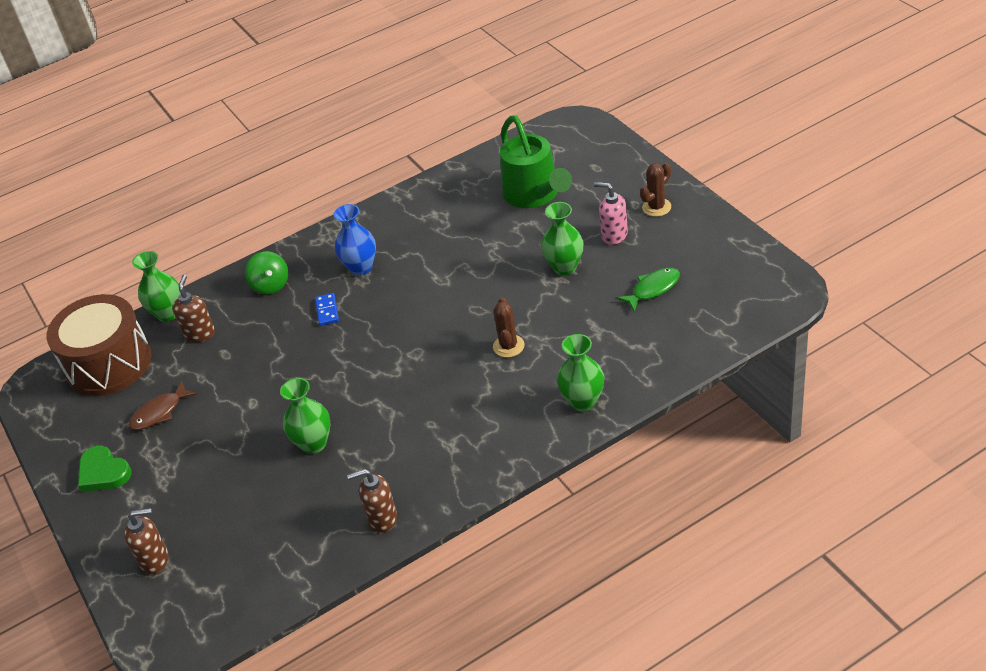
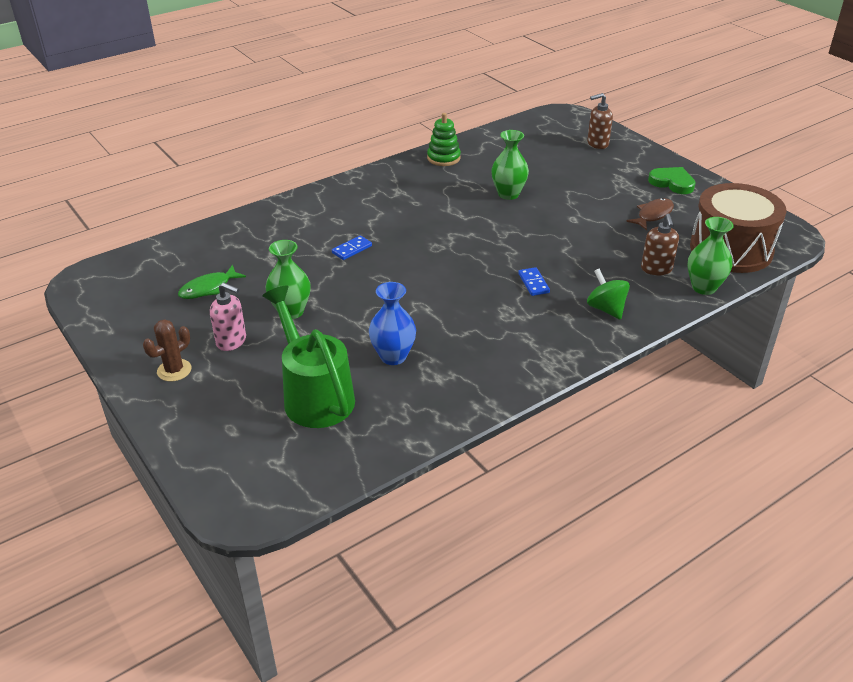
camera: 170 degrees right, 5 degrees down
(361, 267) = (511, 322): blue vase -> blue vase (393, 356)
(382, 518) = (443, 158): brown soap dispenser -> green stacking toy
(508, 346) = (352, 249): brown cactus -> blue domino
(583, 401) = (292, 212): green vase -> none

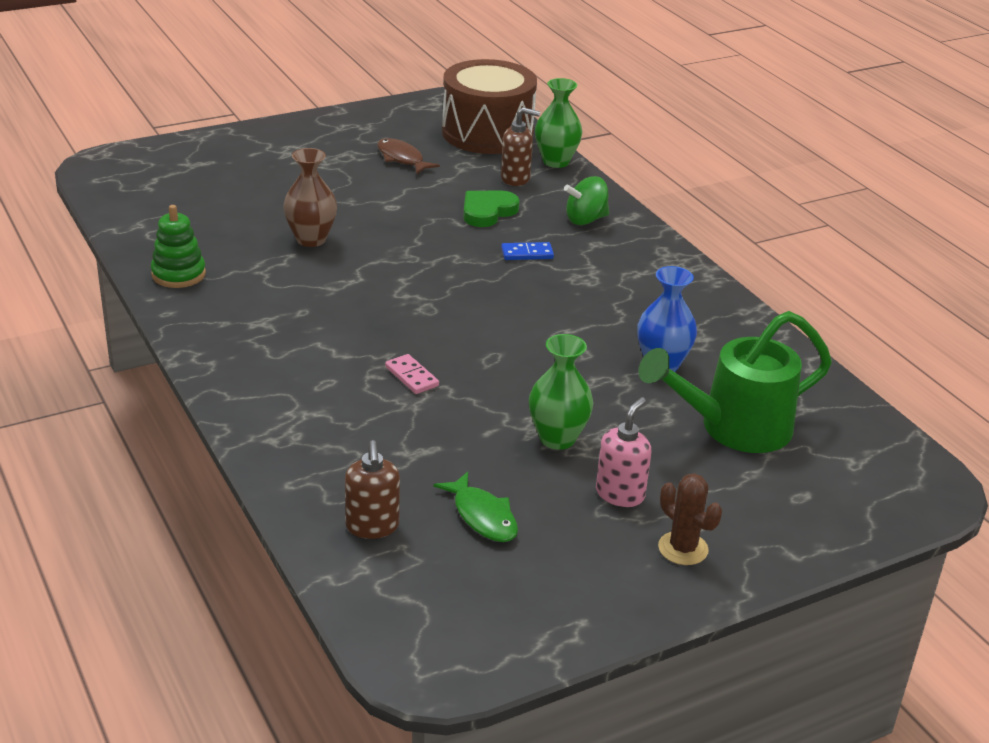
camera: 85 degrees left, 5 degrees down
(352, 249) = (411, 376): blue domino -> pink domino
(508, 194) = (311, 239): green vase -> brown vase
(597, 144) = (206, 158): brown soap dispenser -> brown soap dispenser (372, 527)
(672, 183) = (333, 134): green heart -> green heart (487, 211)

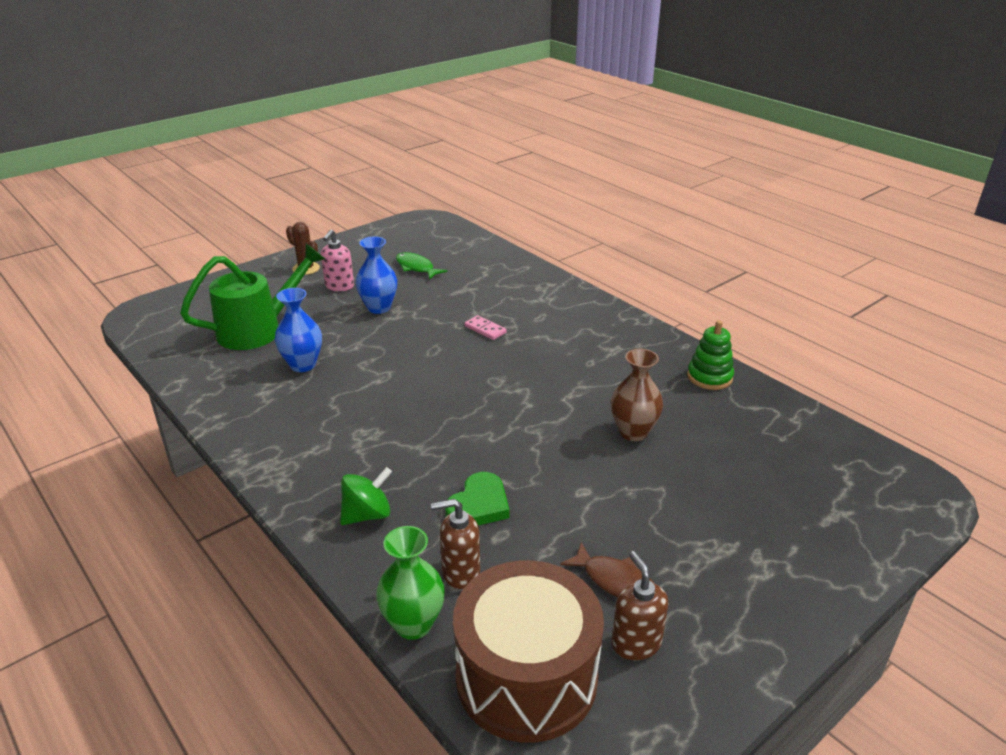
camera: 170 degrees right, 0 degrees up
(372, 527) = (473, 257): brown soap dispenser -> brown soap dispenser (636, 643)
(527, 254) = (424, 453): blue domino -> none
(557, 438) = (379, 308): green vase -> blue vase

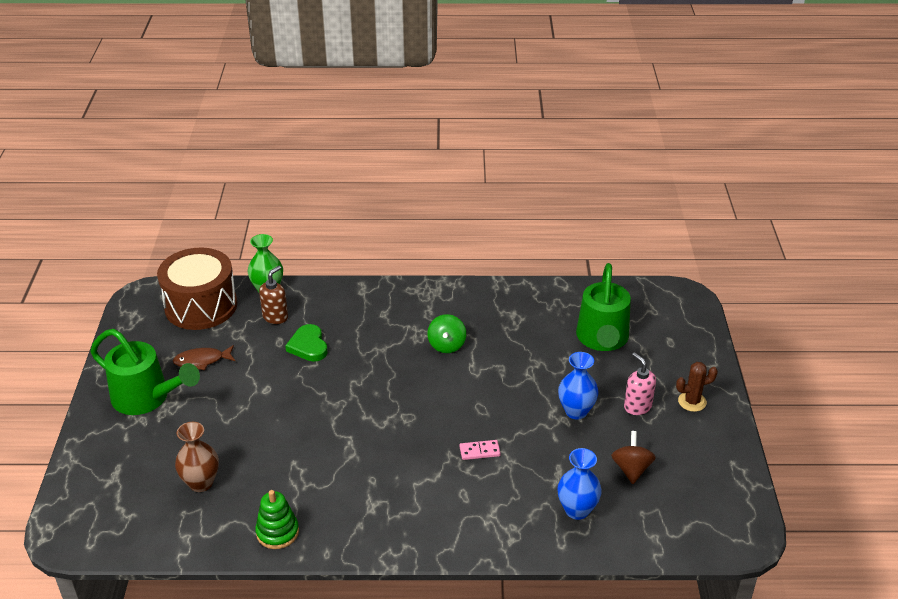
camera: 130 degrees right, 5 degrees up
(303, 365) = (529, 341): blue vase -> blue vase (577, 510)
(367, 514) = (352, 307): green spinning top -> green spinning top (446, 345)
(416, 267) = (631, 469): green fish -> brown spinning top
(633, 432) = (280, 445): brown vase -> brown vase (201, 483)
(636, 643) = (168, 344): brown soap dispenser -> none
(730, 581) = (147, 398): none -> green watering can

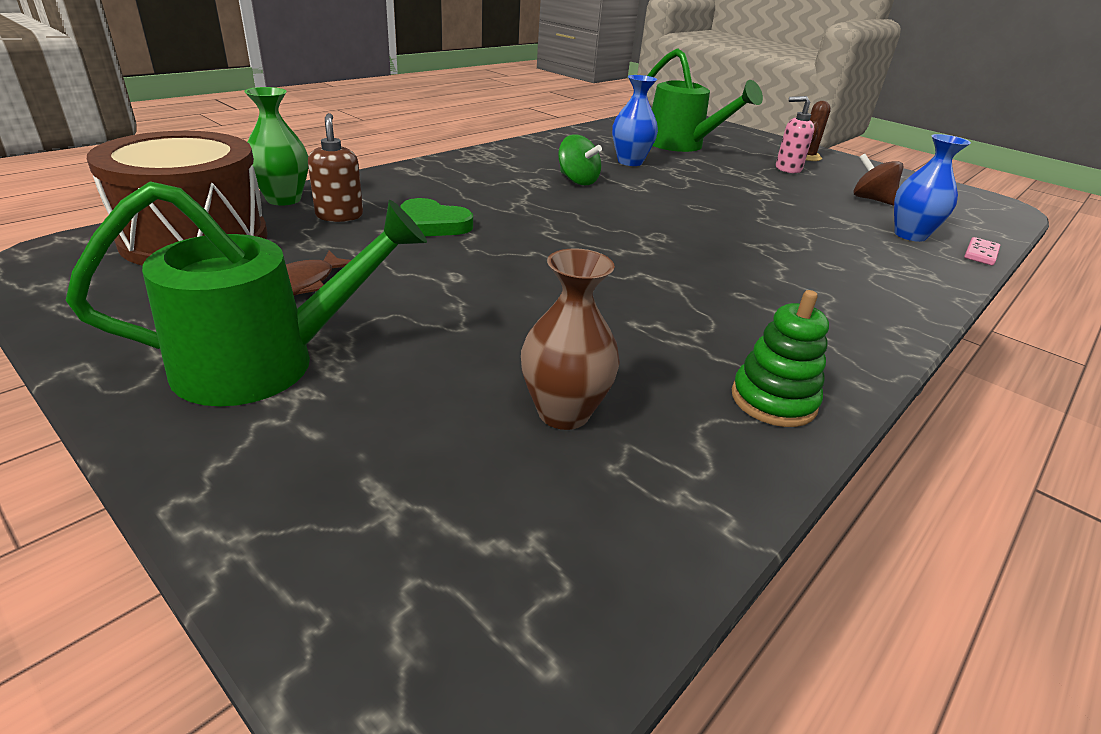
camera: 50 degrees left, 5 degrees down
(479, 451) = (766, 232): pink domino -> pink domino (981, 254)
(576, 411) = (762, 184): blue vase -> blue vase (630, 162)

